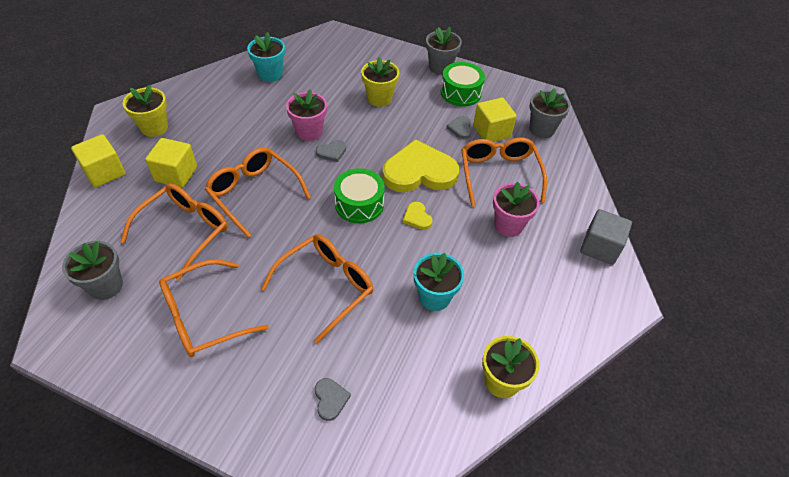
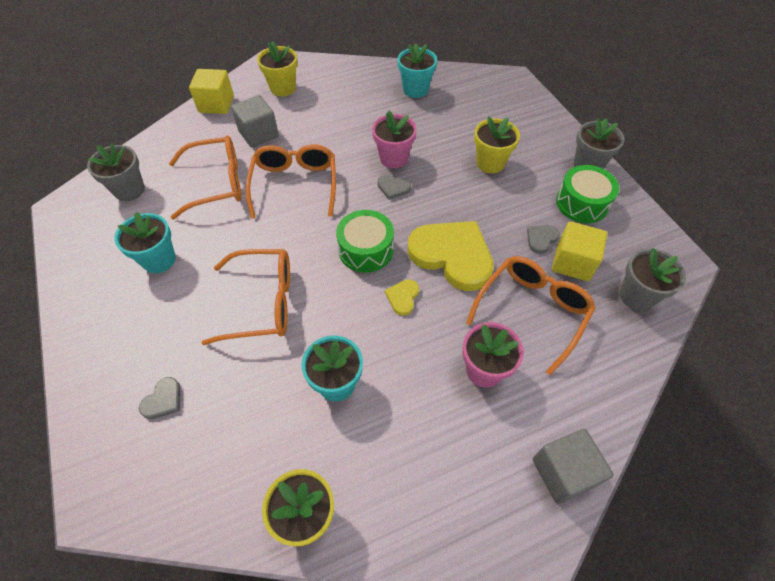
camera: 45 degrees right, 5 degrees up
(176, 174) = (258, 134): yellow cube -> grey cube
(205, 316) = (159, 260): orange glasses -> turquoise flower pot

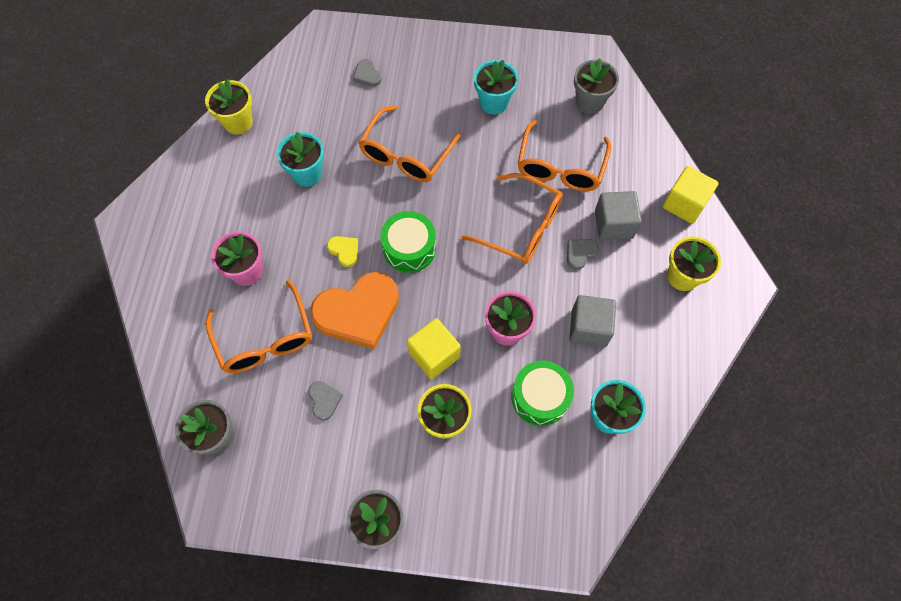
camera: 120 degrees right, 10 degrees up
(393, 188) = (467, 308): grey heart -> grey heart (580, 253)
(452, 256) = (358, 312): yellow heart -> orange heart
(563, 472) = (148, 274): grey cube -> grey cube (589, 328)
(572, 262) = (283, 408): yellow cube -> yellow cube (434, 355)
(582, 203) = (337, 474): green drum -> green drum (540, 397)

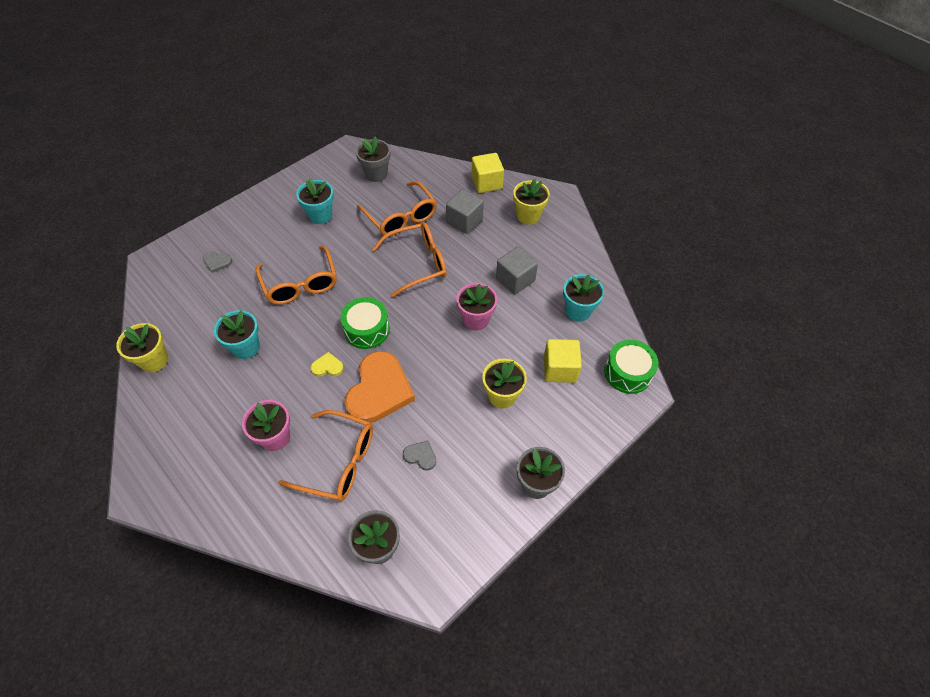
camera: 50 degrees left, 10 degrees down
(434, 355) = (453, 369): yellow cube -> yellow cube (559, 369)
(540, 397) = (534, 335): green drum -> green drum (627, 373)
(580, 253) = (465, 249): grey heart -> none

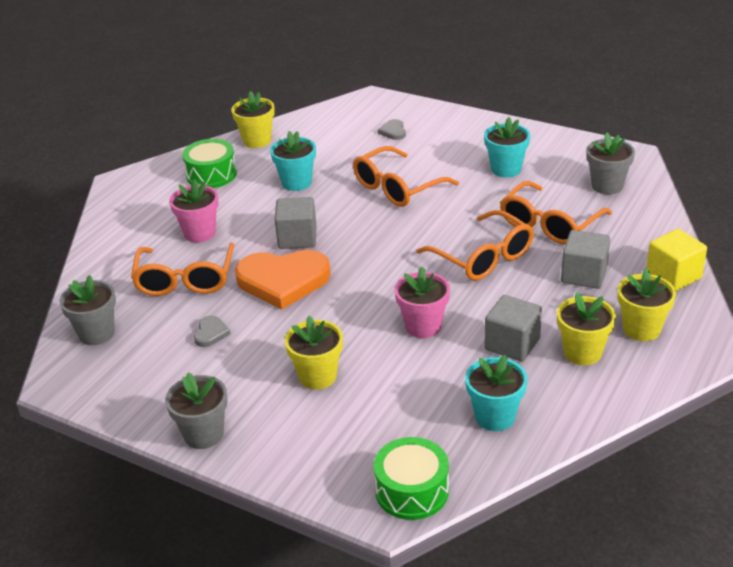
camera: 75 degrees right, 20 degrees down
(327, 367) = (297, 238): yellow heart -> grey cube
(367, 329) = (360, 249): green drum -> green drum (211, 174)
(537, 249) = (582, 352): none -> yellow flower pot
(559, 369) = (383, 419): yellow cube -> none

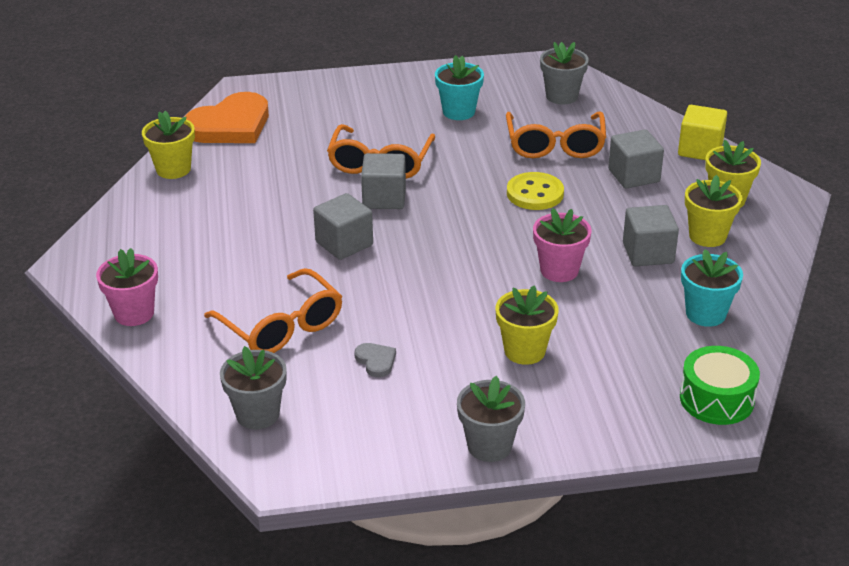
camera: 40 degrees left, 0 degrees up
(199, 233) = (235, 278): pink flower pot -> pink flower pot (134, 313)
(211, 174) = (168, 219): green drum -> none
(283, 281) = (382, 286): orange heart -> orange heart (230, 125)
(296, 182) = (273, 194): turquoise flower pot -> none
(366, 215) = (384, 198): none -> grey cube
(393, 131) = (307, 113): grey heart -> none
(482, 257) = (535, 193): orange glasses -> yellow button

